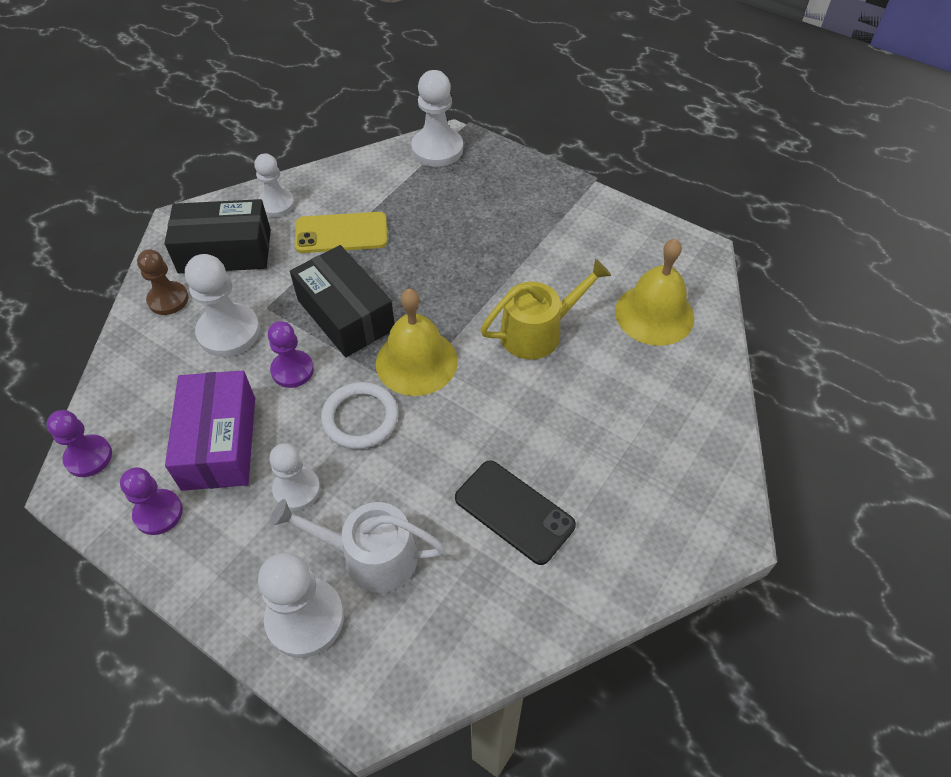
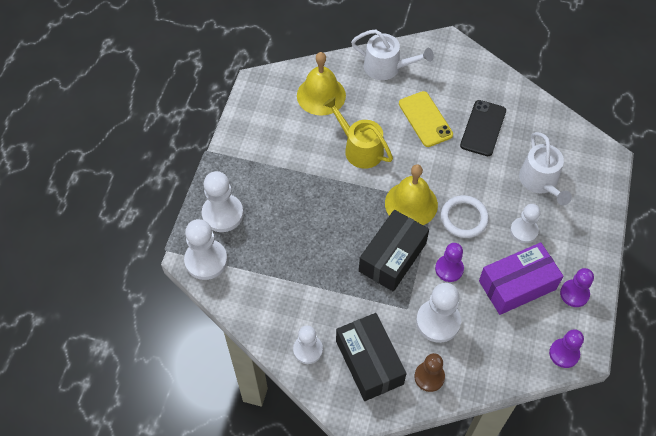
camera: 110 degrees left, 5 degrees up
(305, 618) = (586, 197): white pawn -> white pawn (222, 214)
(341, 233) = (320, 291): yellow phone -> yellow phone (425, 119)
(690, 415) = (386, 67): none -> white watering can

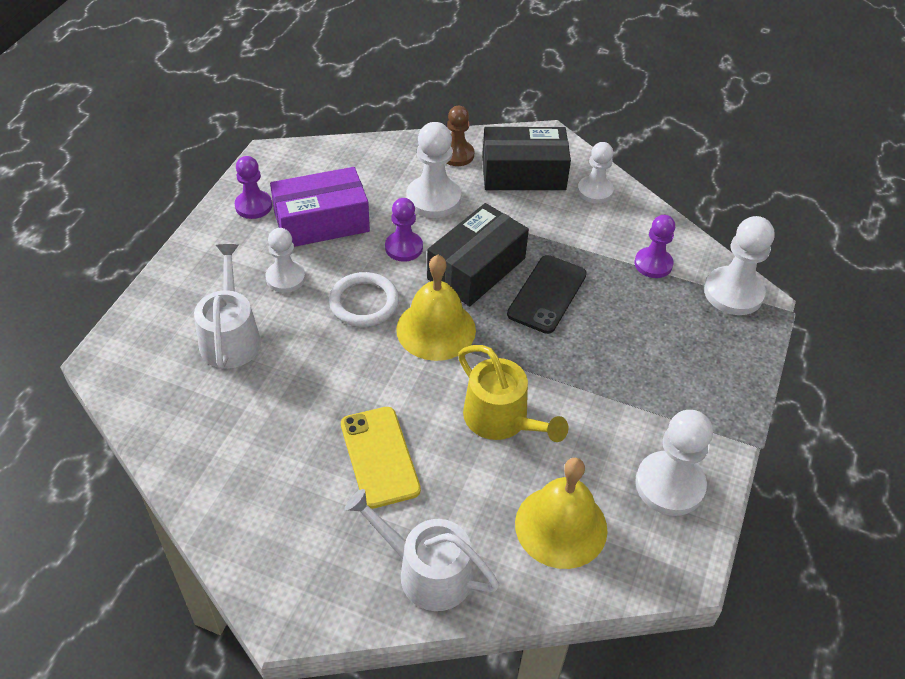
camera: 175 degrees left, 10 degrees down
(222, 214) = (718, 348): white pawn -> white pawn (669, 485)
(369, 362) = (523, 173): black box -> black box turned 75 degrees counterclockwise
(483, 128) = (285, 429): black phone -> black phone (547, 294)
(564, 353) = (295, 157): purple pawn -> purple pawn (653, 264)

